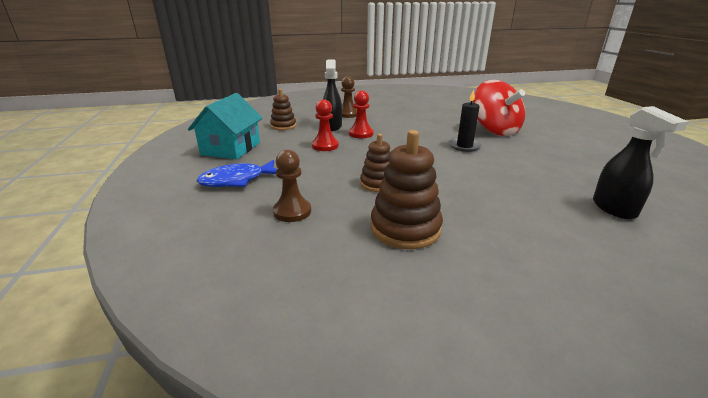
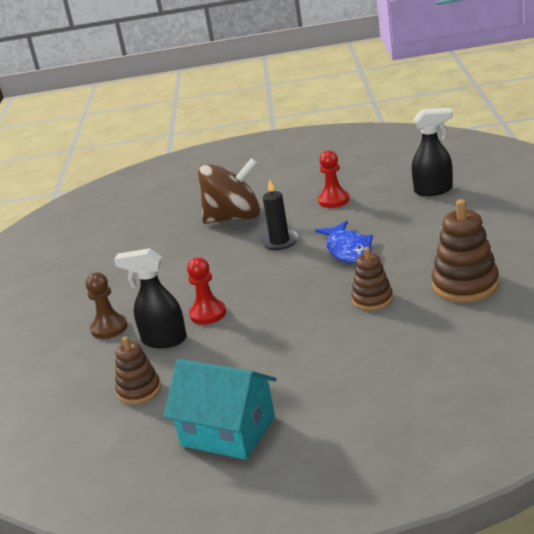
camera: 75 degrees left, 0 degrees up
(237, 180) = (347, 403): blue fish -> blue fish (348, 250)
(292, 211) = (431, 350): brown pawn -> none
(325, 146) = (245, 342): red pawn -> red pawn (334, 200)
(494, 130) = (234, 218): red spinning top -> brown spinning top

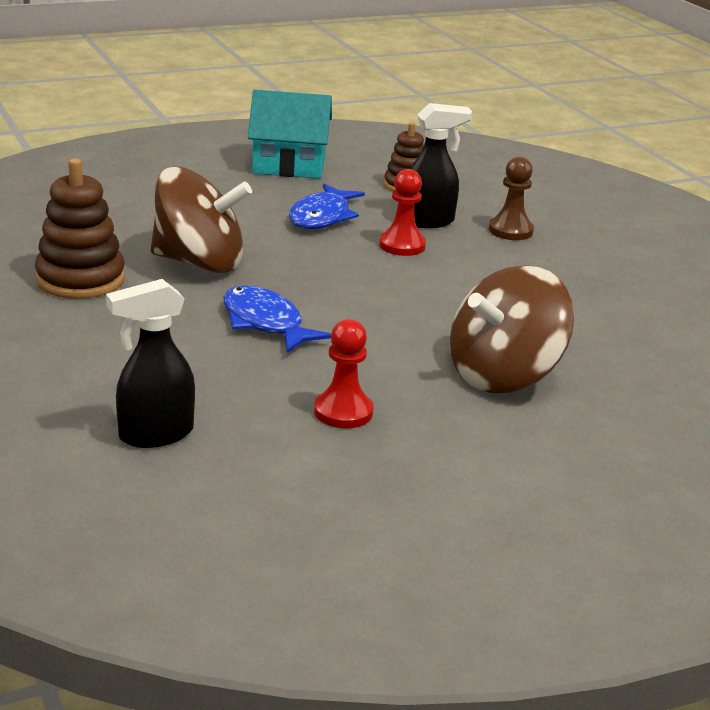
camera: 150 degrees right, 0 degrees up
(247, 348) = (322, 217): none -> blue fish
(279, 241) = (384, 335): black candle -> none
(372, 299) = (199, 262): brown stacking toy -> brown spinning top

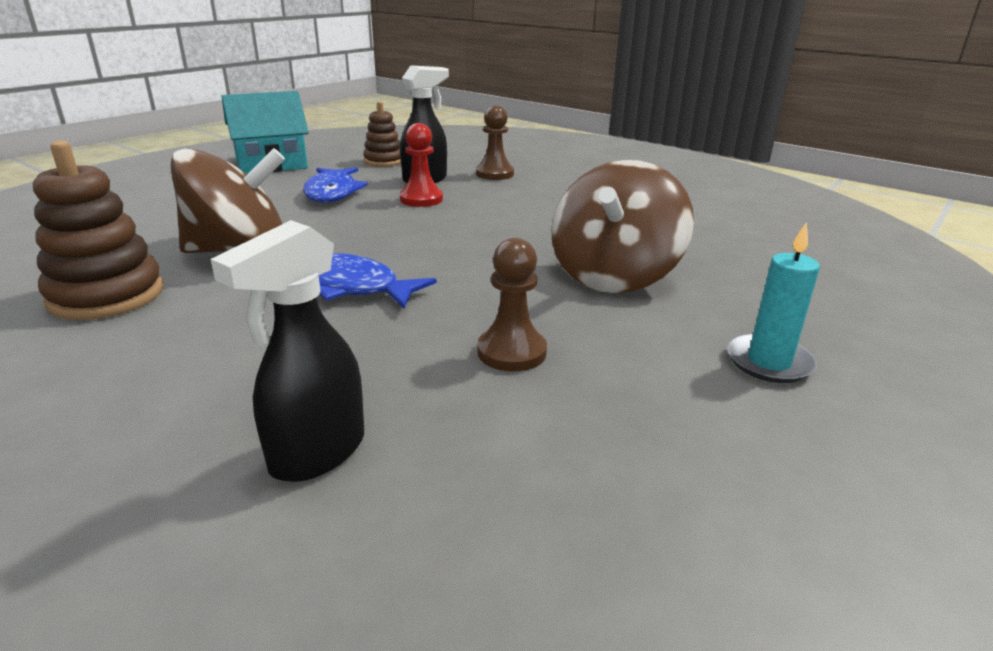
camera: 25 degrees left, 0 degrees up
(343, 412) = (511, 352): red pawn -> brown pawn
(545, 483) = (769, 362): none -> turquoise candle

